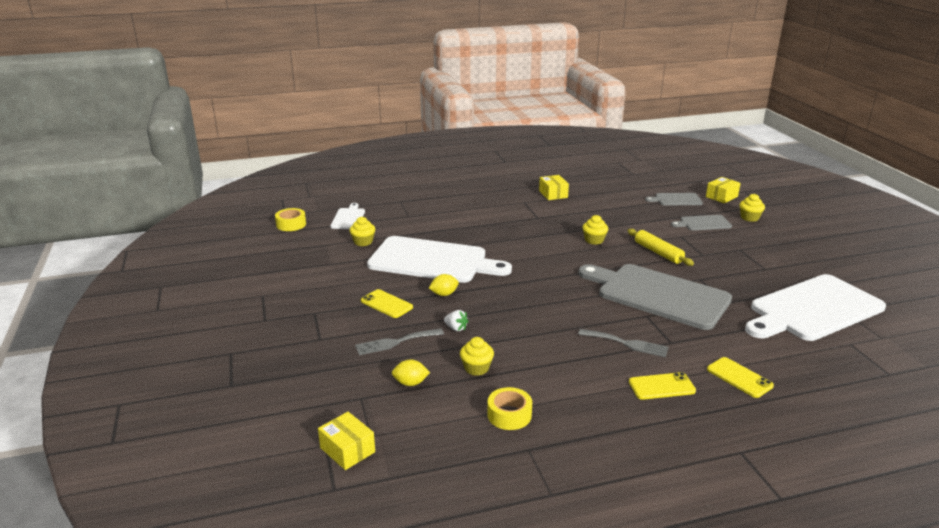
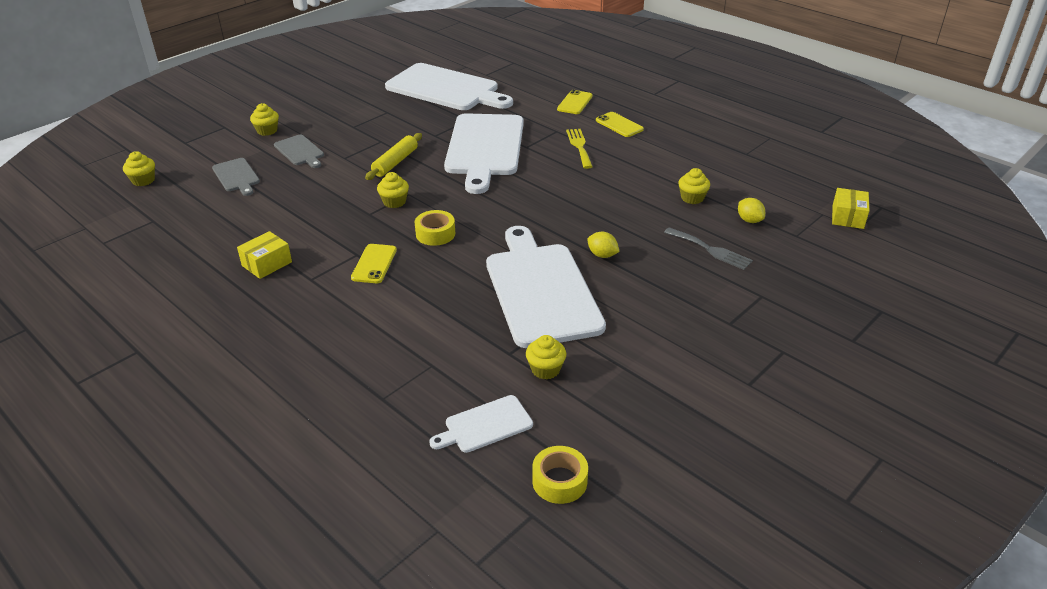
camera: 120 degrees left, 10 degrees up
(386, 304) = (660, 283): yellow phone -> yellow phone (374, 264)
(456, 328) = (651, 227): white strawberry -> none
(509, 415) = (724, 169): yellow tape -> yellow tape (435, 234)
(627, 343) = (579, 146): grey fork -> yellow fork
(658, 295) = (485, 148): grey cutting board -> white cutting board
(690, 176) = (143, 180): none -> yellow cupcake
(721, 197) = (211, 152): yellow box -> none

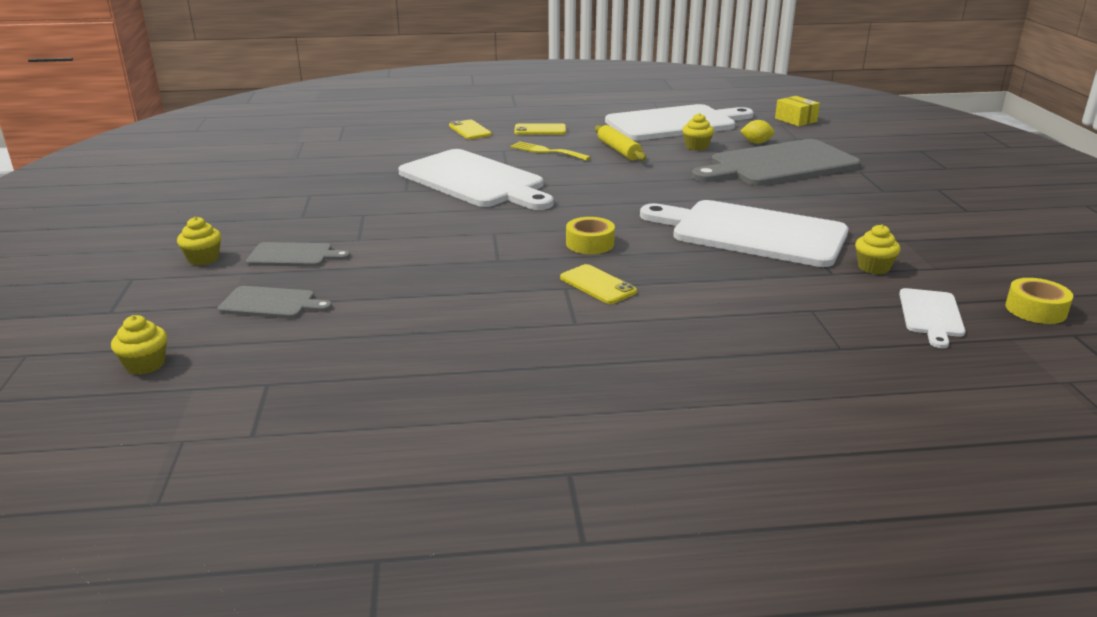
camera: 50 degrees left, 10 degrees down
(267, 264) = (503, 338): yellow box -> none
(394, 202) = (497, 243): yellow cupcake -> none
(395, 162) = (421, 221): yellow rolling pin -> yellow rolling pin (619, 150)
(446, 89) = (326, 160): white cutting board -> white cutting board (675, 123)
(602, 255) = (731, 197): yellow lemon -> none
(710, 250) = (778, 165): grey fork -> grey cutting board

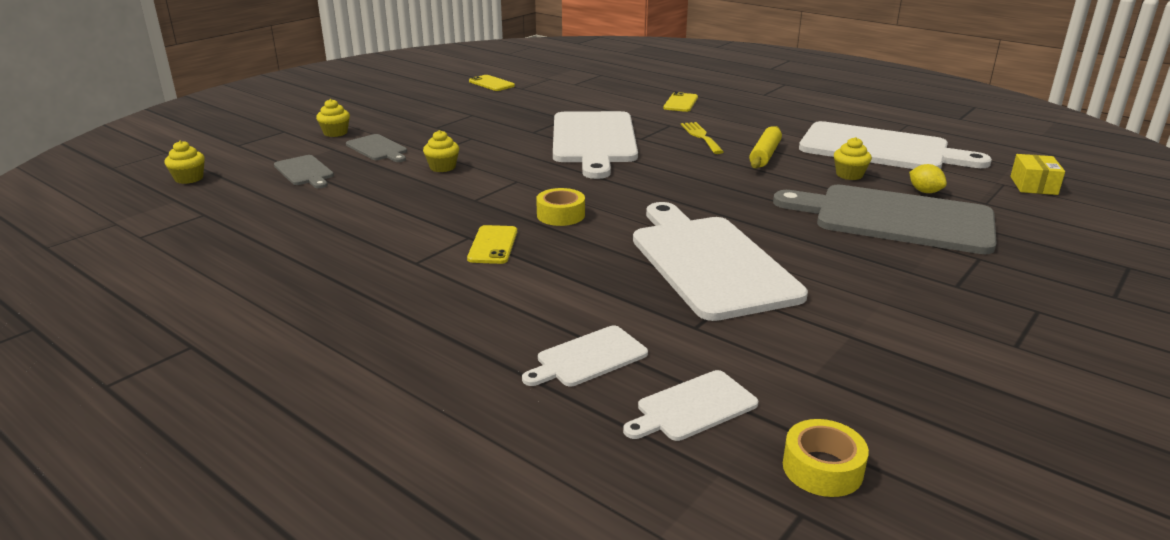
camera: 45 degrees right, 0 degrees up
(540, 130) = (737, 118): yellow phone -> yellow phone (491, 83)
(827, 320) = (588, 358): none -> white cutting board
(873, 267) = (749, 342): yellow cupcake -> yellow cupcake (442, 167)

